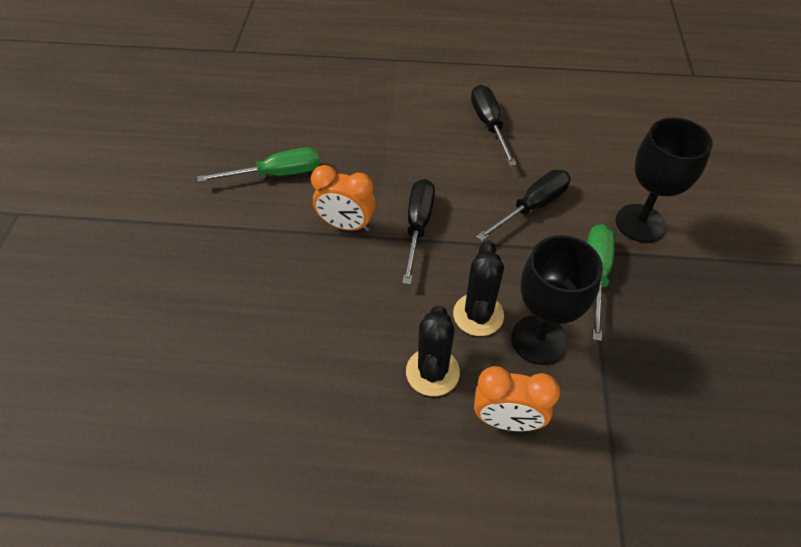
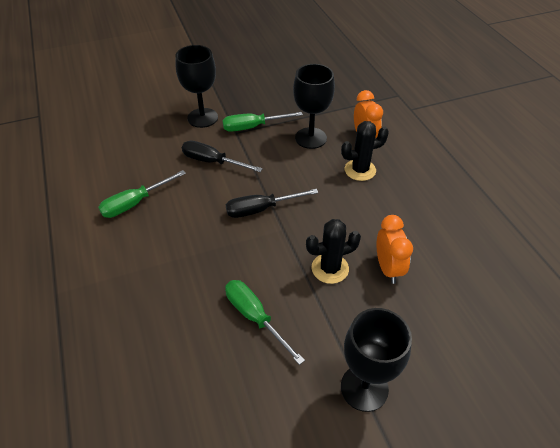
camera: 115 degrees left, 5 degrees down
(145, 223) = (364, 388): none -> black goblet
(346, 225) = (282, 247): orange clock -> orange clock (388, 268)
(478, 315) = (311, 163): black cactus -> black cactus (330, 268)
(489, 125) = (135, 203): black screwdriver -> green screwdriver

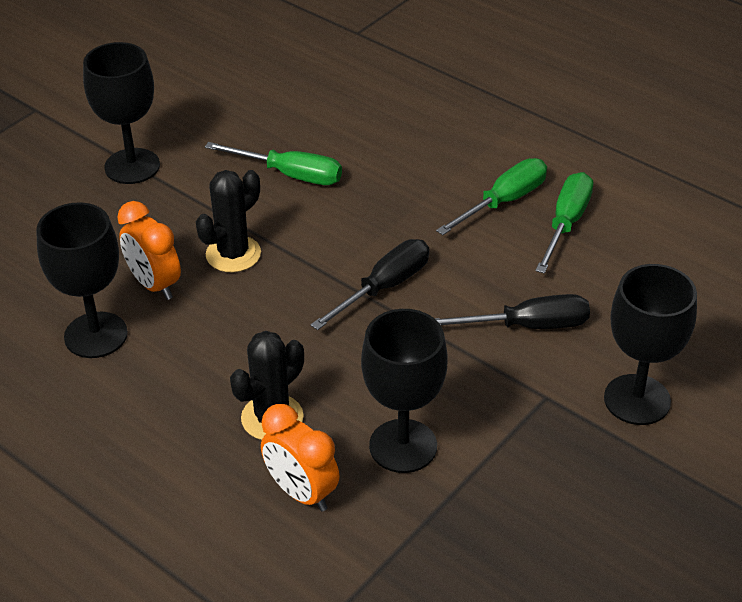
camera: 150 degrees right, 5 degrees down
(253, 127) = (528, 422): green screwdriver -> green screwdriver (503, 202)
(434, 249) = (96, 335): none -> black goblet

